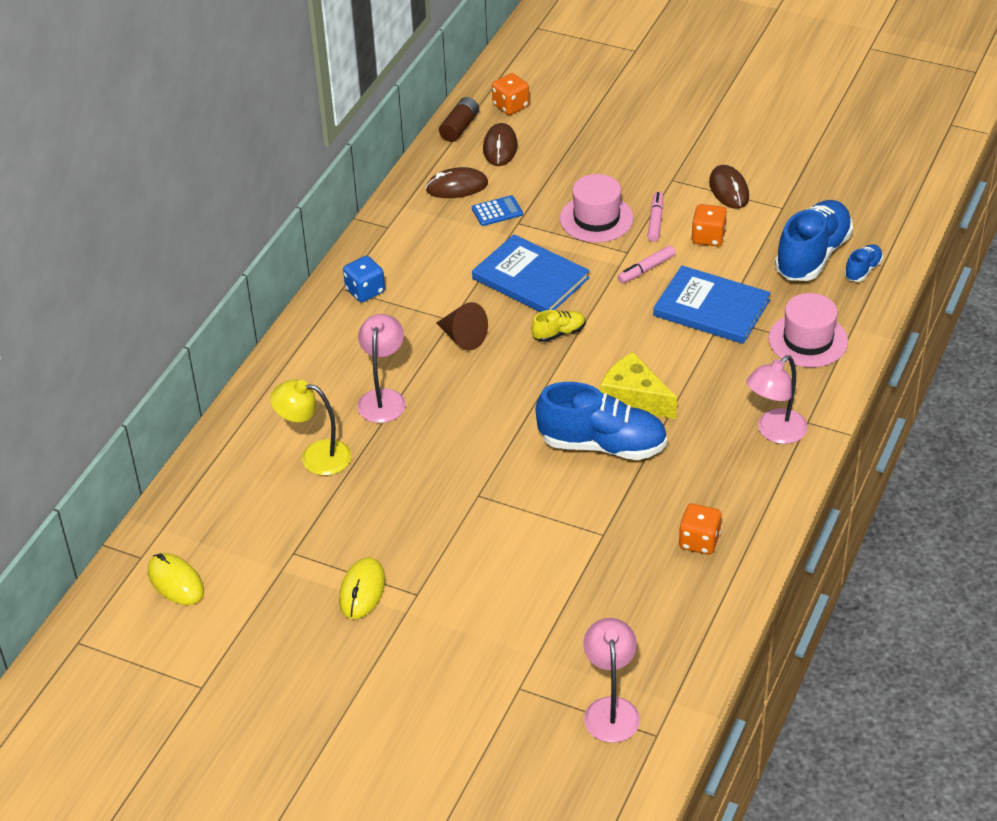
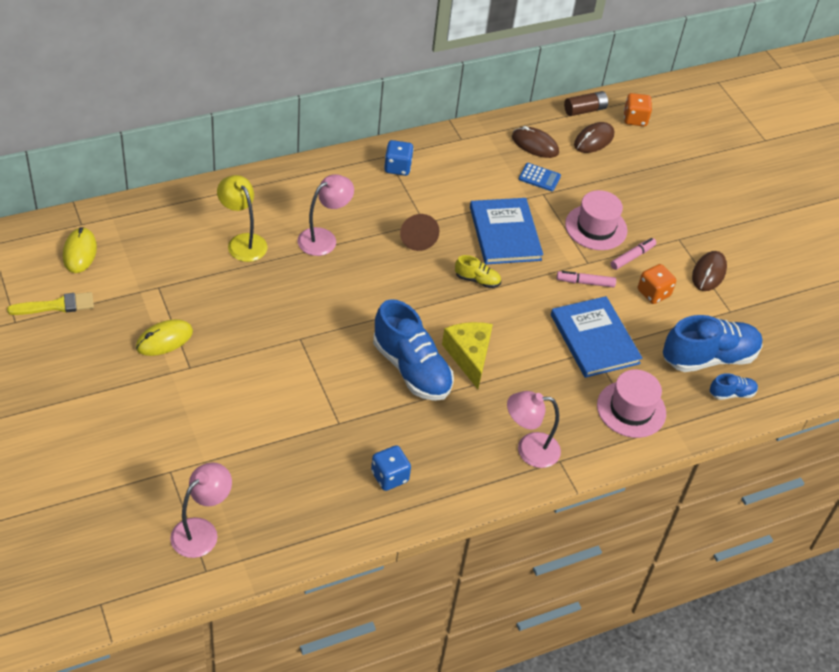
camera: 35 degrees right, 5 degrees up
(221, 643) = (56, 306): none -> yellow brush
(699, 541) = (389, 477): orange dice -> blue dice

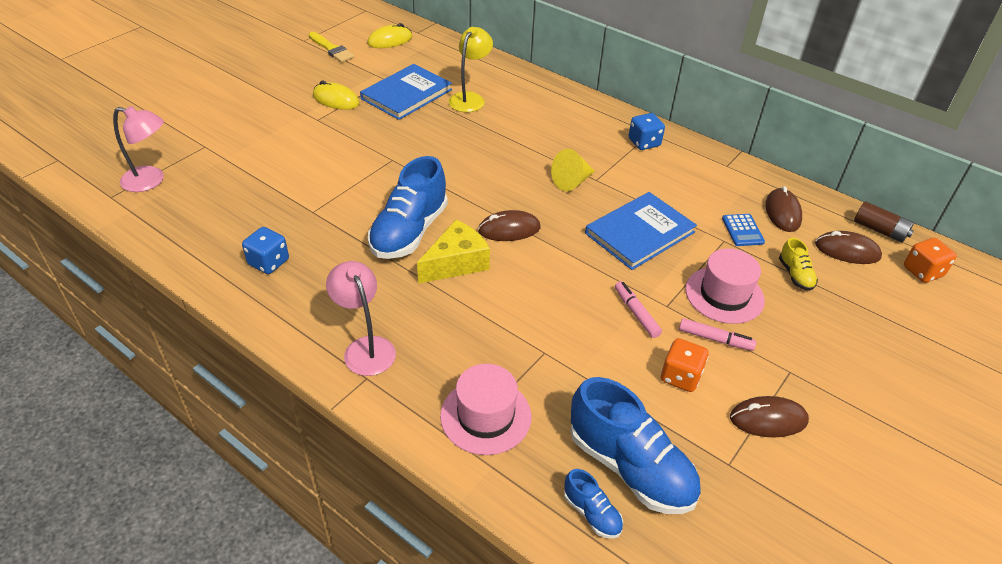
camera: 65 degrees right, 5 degrees down
(324, 238) = (516, 133): pink lamp -> none
(417, 238) = (572, 181): brown cone -> yellow cone
(450, 306) = (509, 229): none -> brown mouse
(477, 280) = (559, 235): yellow shoe -> yellow shoe (795, 275)
(594, 339) = (562, 348): blue book -> blue book (406, 94)

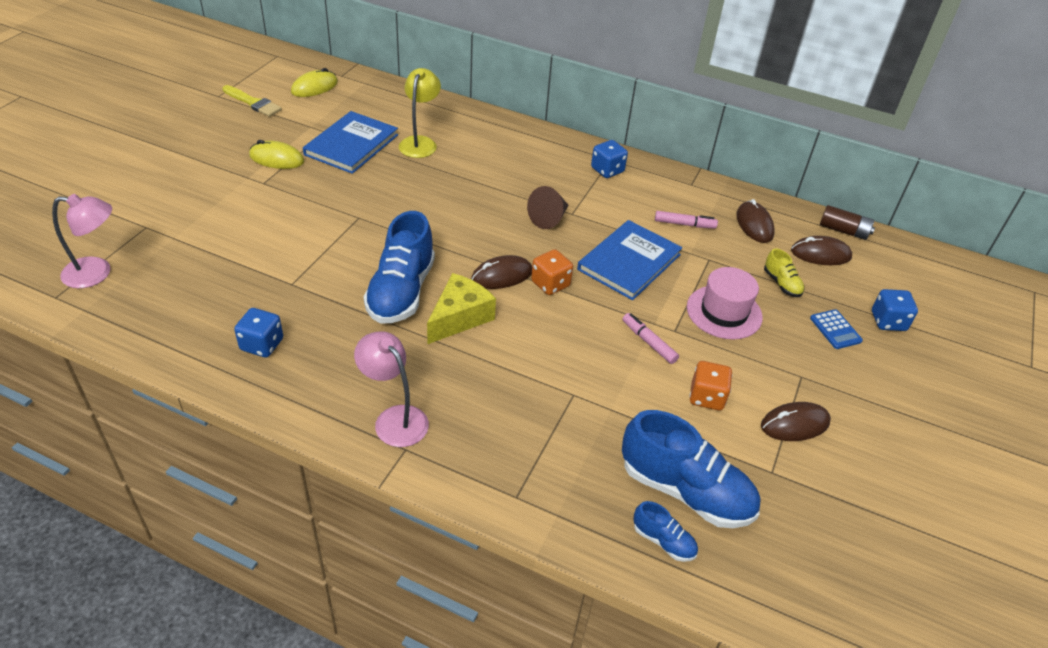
camera: 15 degrees left, 0 degrees up
(485, 416) = (536, 466): pink hat -> none
(572, 181) = (549, 218): yellow cone -> brown cone
(715, 339) = (727, 356): pink marker -> pink marker (684, 224)
(742, 230) = (723, 247): blue calculator -> blue calculator (835, 329)
(904, 330) = (888, 321): none -> blue dice
(923, 271) = (889, 265): orange dice -> orange dice (550, 284)

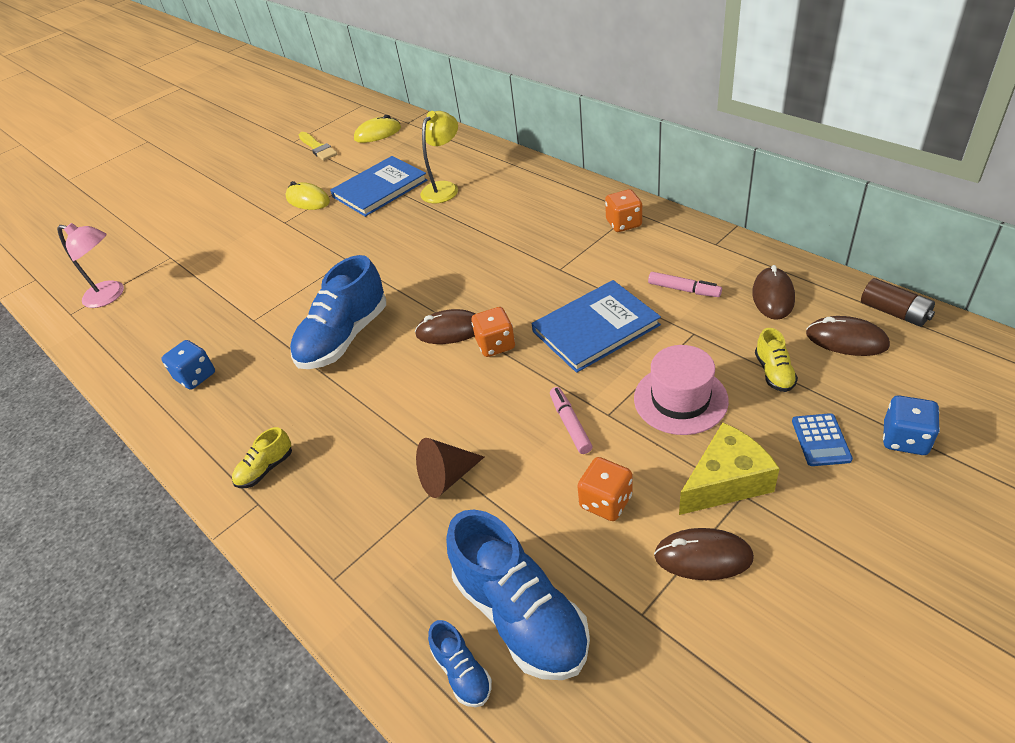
camera: 30 degrees right, 0 degrees up
(394, 418) = (265, 469): pink lamp -> yellow shoe
(459, 317) = (384, 371): yellow cheese -> yellow cheese (726, 481)
(549, 218) = (532, 273): brown cone -> brown cone (447, 477)
(607, 170) = (623, 223): blue dice -> orange dice

